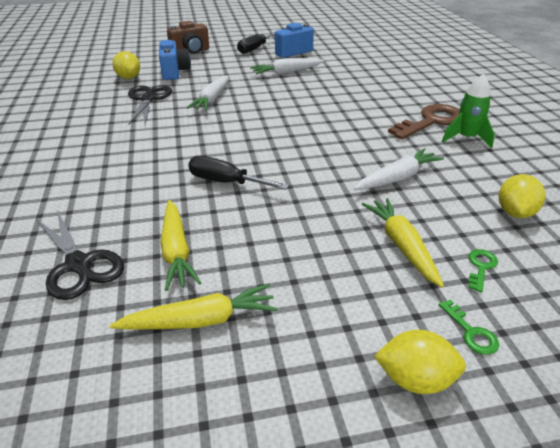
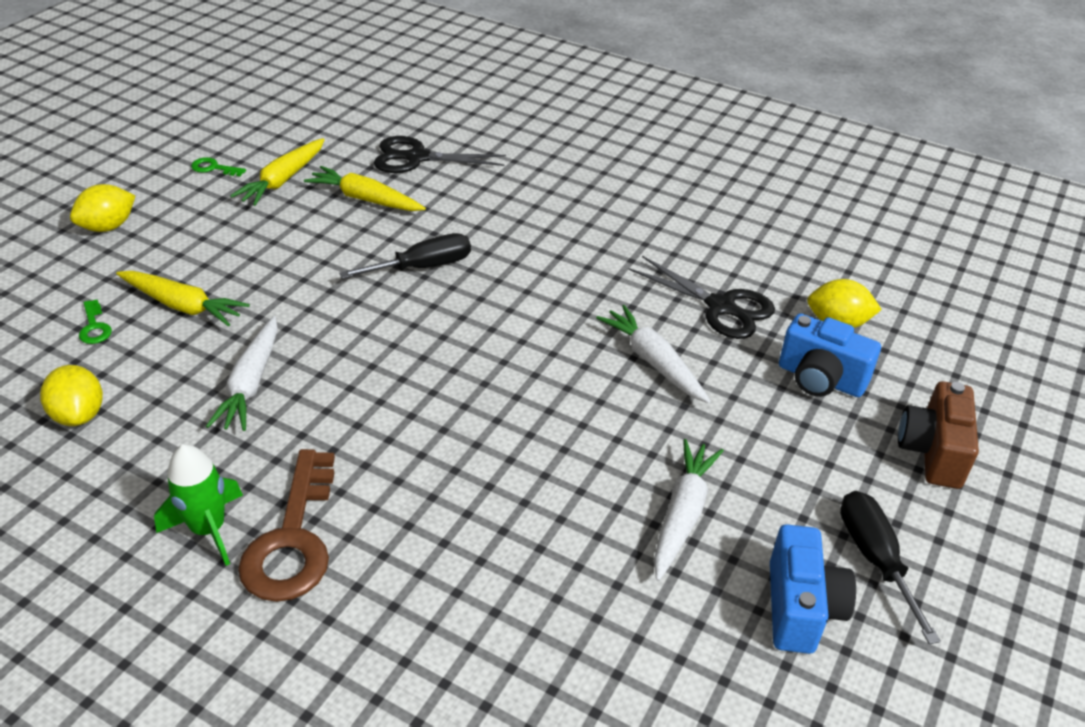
camera: 130 degrees right, 5 degrees up
(471, 332) = (81, 272): green key -> green key (213, 168)

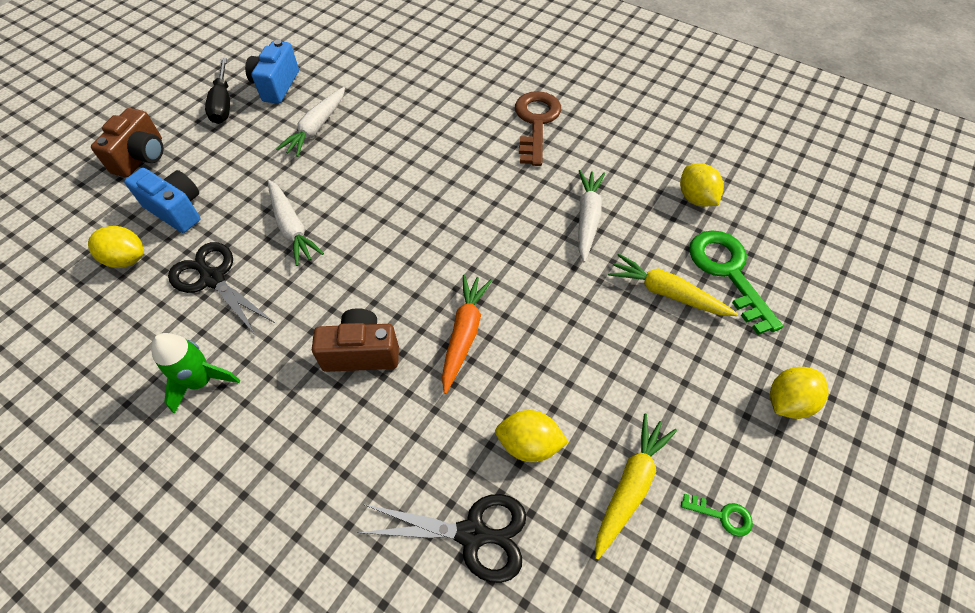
camera: 175 degrees left, 15 degrees up
(94, 327) = (728, 272): green key -> green key, size x2.28
(208, 529) = (584, 129): green rocket -> green rocket (201, 381)
(365, 199) = (529, 444): yellow carrot -> yellow lemon
(423, 267) = (464, 334): black screwdriver -> orange carrot
(529, 251) = (361, 352): none -> brown camera

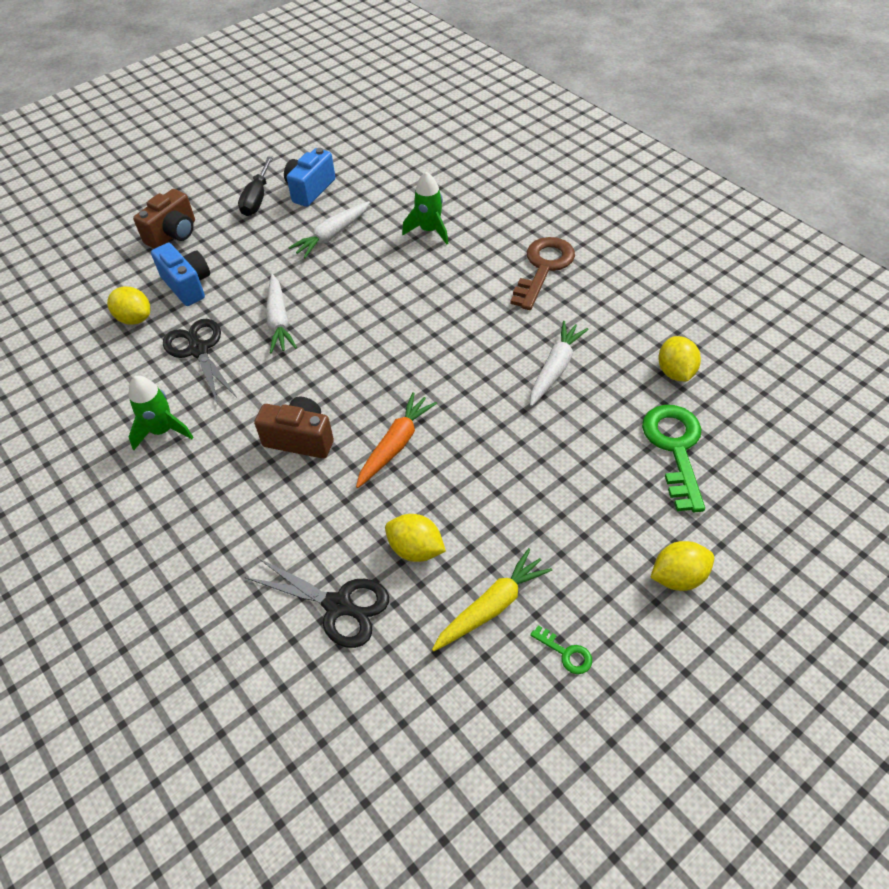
camera: 20 degrees right, 5 degrees down
(413, 106) = (429, 230): none -> green rocket
(666, 293) = (603, 453): yellow carrot -> none

